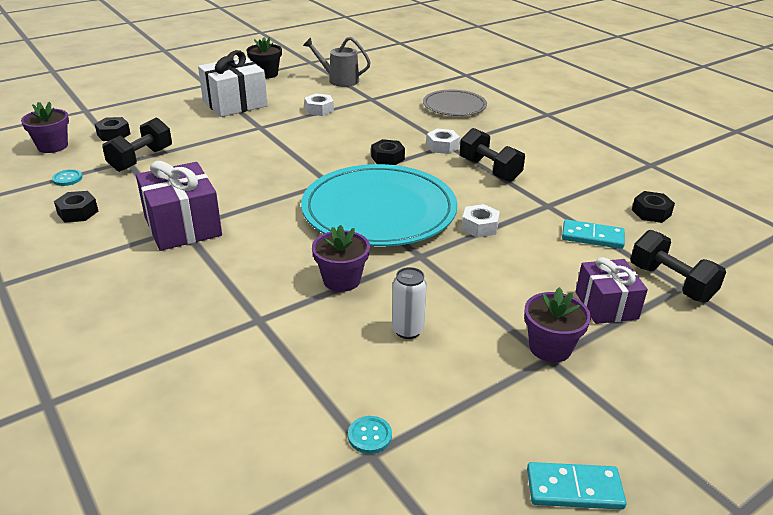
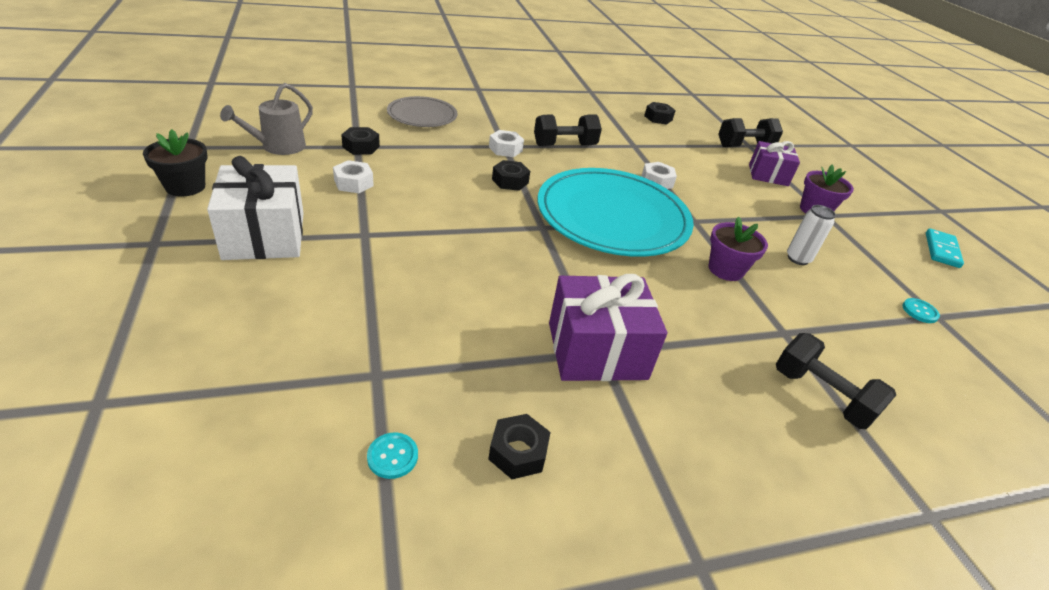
camera: 75 degrees left, 5 degrees up
(52, 146) = (234, 469): purple flower pot -> none
(113, 134) = (256, 377): black nut -> black nut (361, 147)
(141, 159) = (382, 358): black dumbbell -> black dumbbell (821, 396)
(592, 237) = (684, 147): turquoise domino -> none

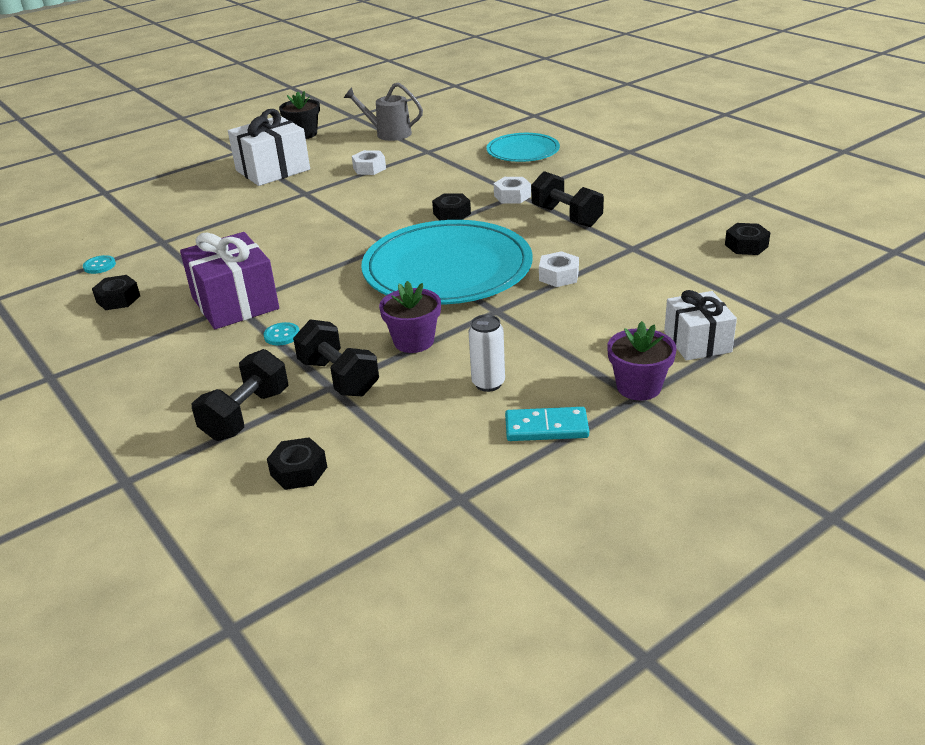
camera: 75 degrees right, 5 degrees down
(361, 147) = (428, 152): black nut -> black nut (299, 471)
(422, 115) = (523, 151): grey plate -> turquoise plate
(744, 146) = (766, 314): black dumbbell -> black dumbbell (339, 378)
(768, 175) = (697, 342): purple gift -> white gift
(919, 311) = (457, 482): turquoise button -> turquoise button (282, 335)
(941, 250) = (666, 510): turquoise domino -> turquoise domino (546, 427)

